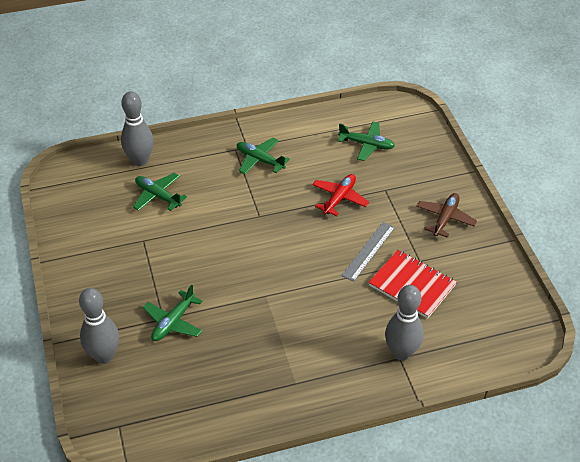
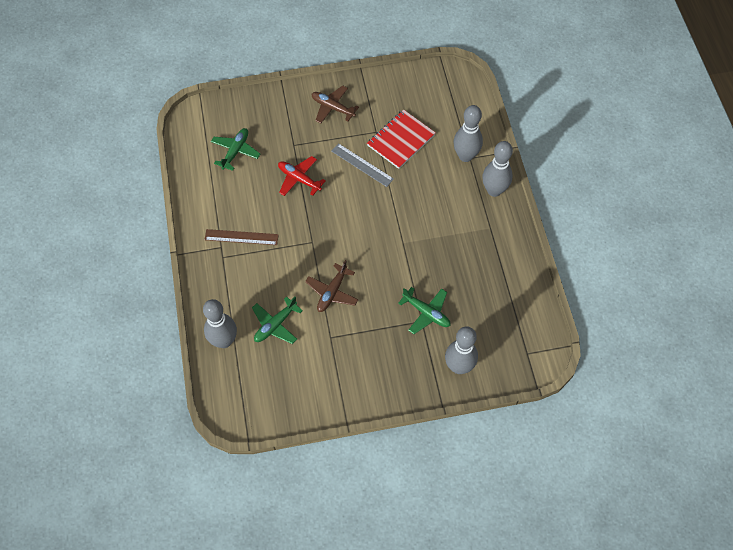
camera: 85 degrees left, 15 degrees up
(197, 237) = (332, 292): none -> brown plane
(260, 160) = (241, 237): green plane -> brown ruler
(353, 386) = (494, 190): none -> grey bowling pin

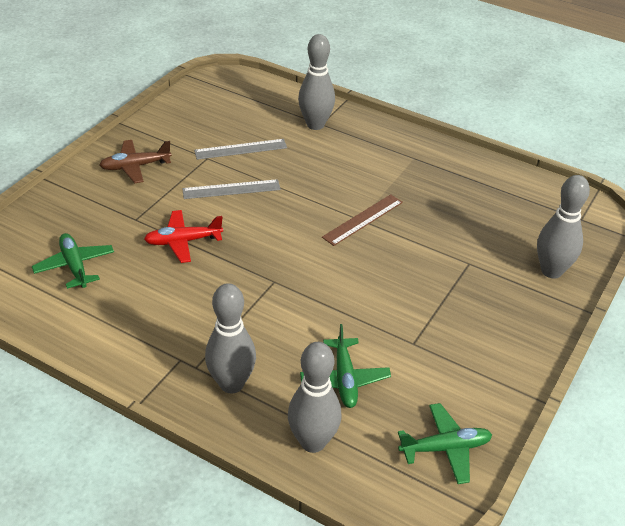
camera: 50 degrees left, 20 degrees down
(241, 237) = (191, 333): brown ruler -> brown ruler (363, 219)
(332, 292) = (357, 305): brown plane -> none
(401, 140) = (240, 149): red notebook -> grey ruler
(426, 313) = (462, 254): green plane -> green plane (445, 448)
(494, 190) = (376, 132): grey bowling pin -> grey bowling pin (231, 384)

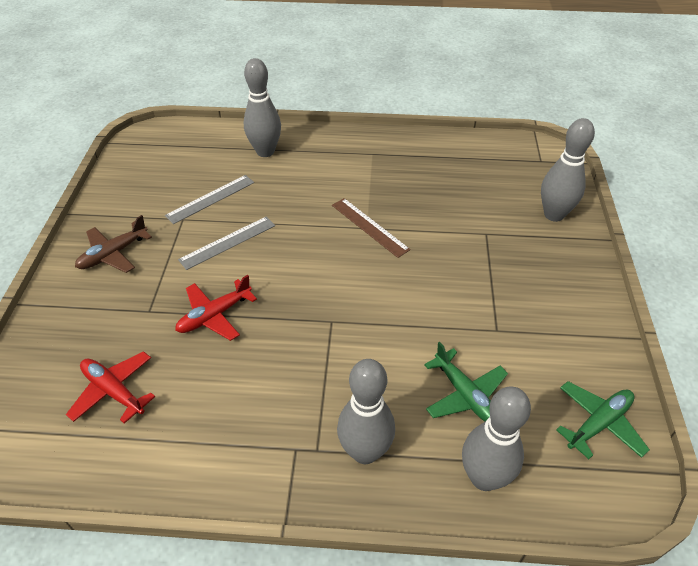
camera: 25 degrees left, 5 degrees up
(74, 266) = (113, 391): green plane -> red plane
(363, 219) = (369, 227): brown ruler -> brown ruler turned 60 degrees counterclockwise

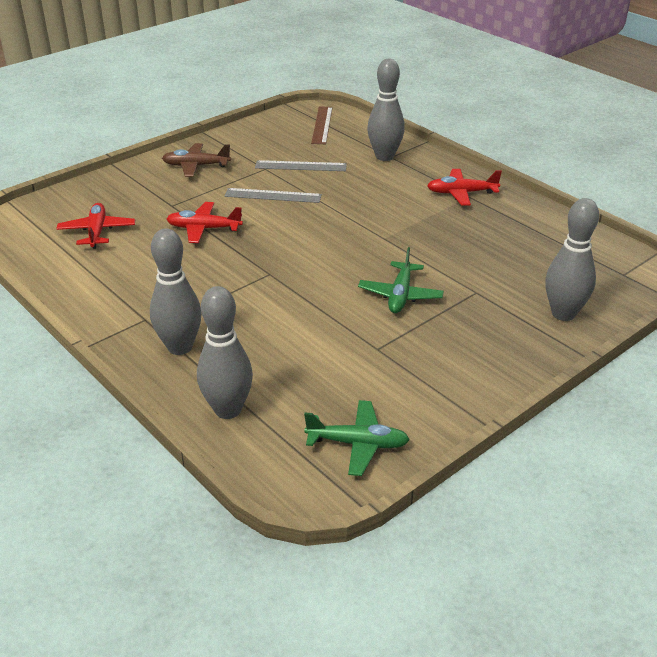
camera: 45 degrees right, 10 degrees down
(364, 154) = (461, 193): none -> red plane
(369, 227) = (386, 238): brown ruler -> brown ruler (322, 125)
(465, 395) = (290, 365): green plane -> green plane (400, 295)

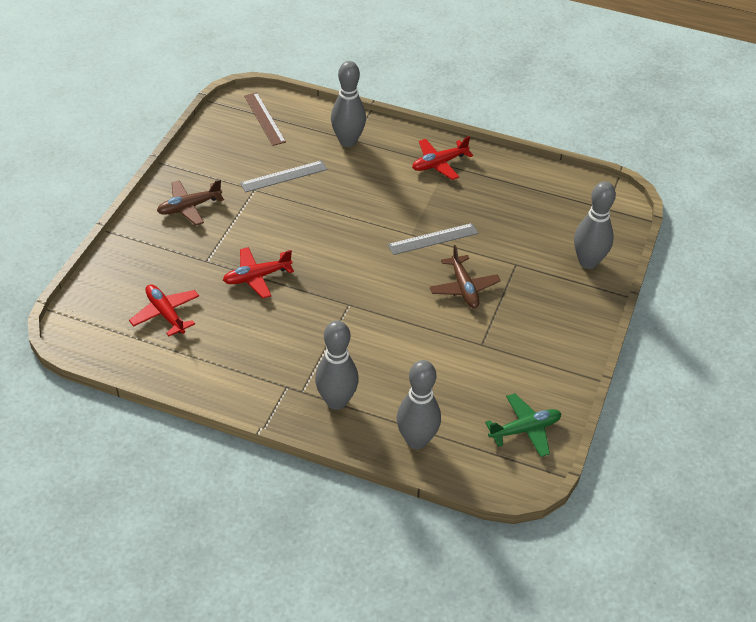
camera: 30 degrees left, 10 degrees up
(273, 195) = (286, 219): grey ruler -> grey ruler (433, 239)
(400, 295) = (464, 288): green plane -> brown plane

